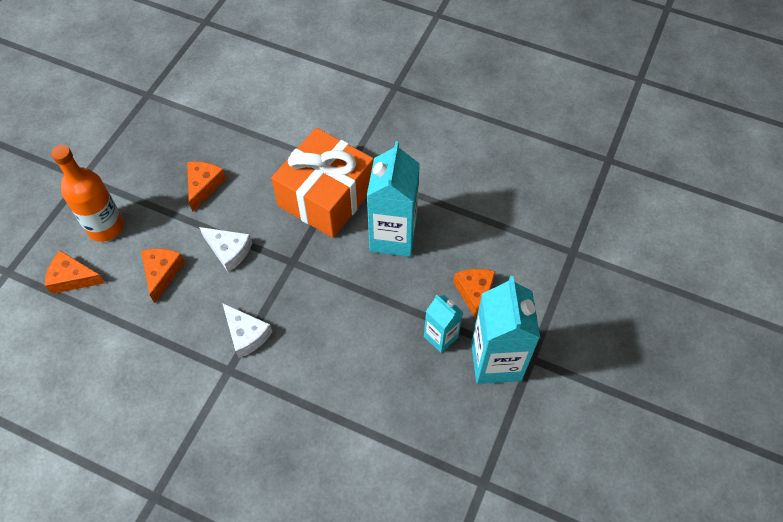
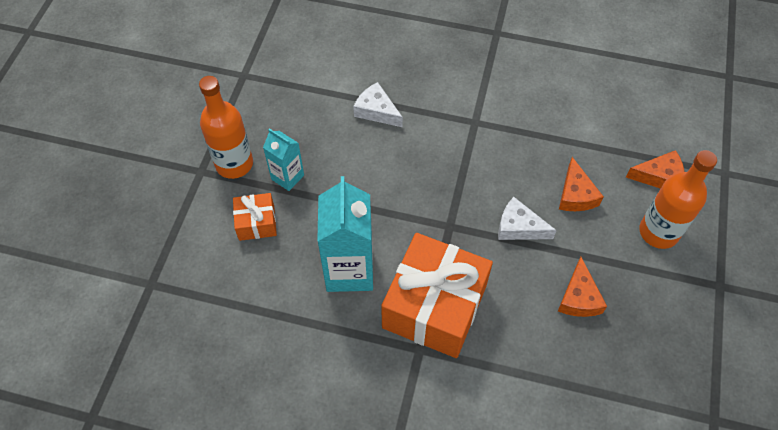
camera: 170 degrees right, 0 degrees up
(246, 334) = (470, 152): white cheese -> white cheese (376, 111)
(475, 293) = (256, 223): orange cheese -> orange gift
(496, 361) = (234, 164): turquoise carton -> orange bottle

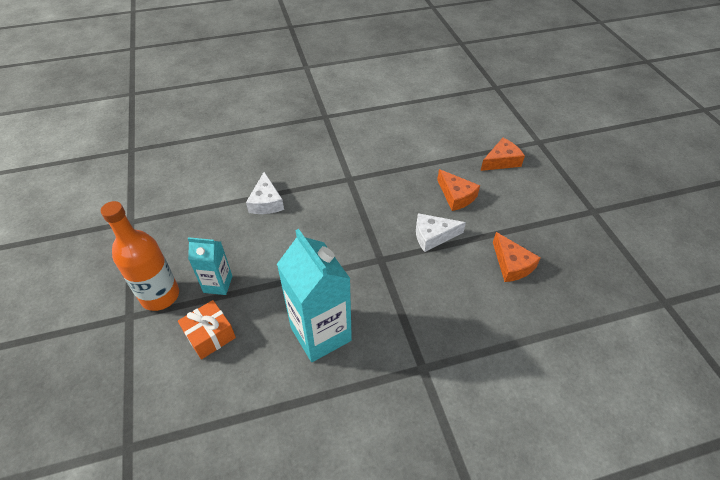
camera: 30 degrees left, 10 degrees down
(376, 111) = (266, 202): white cheese -> white cheese turned 105 degrees counterclockwise
(434, 306) = (411, 327): orange gift -> none
(658, 232) = (528, 195): orange bottle -> none

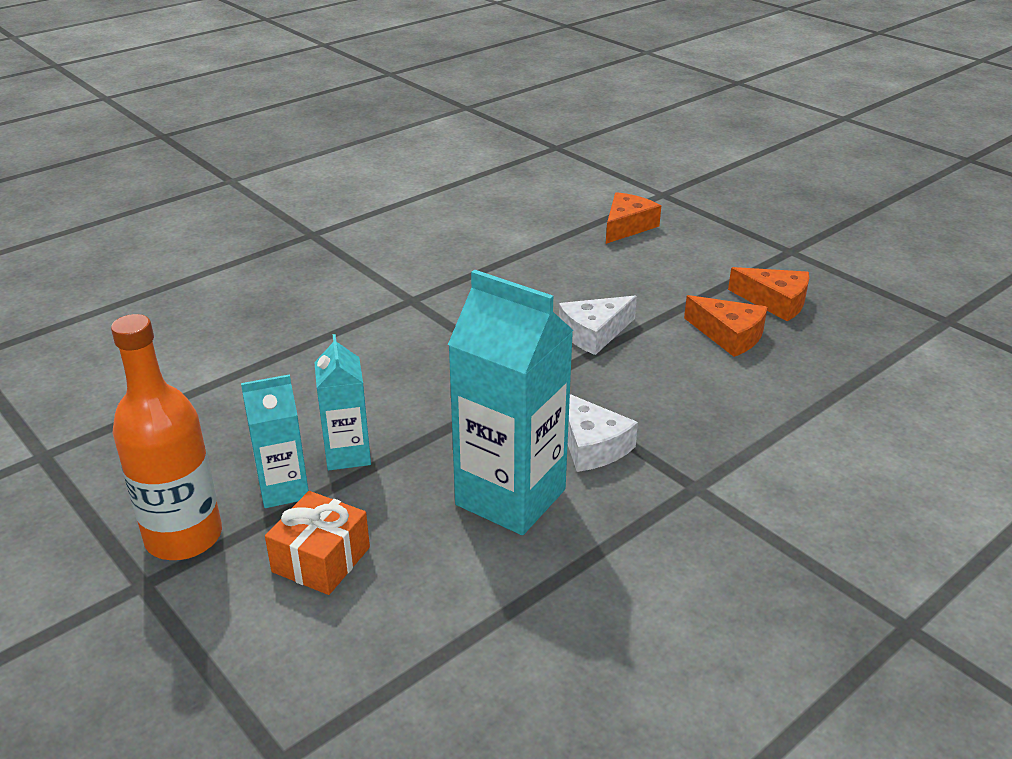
camera: 25 degrees left, 15 degrees down
(259, 273) = (347, 454): none -> turquoise carton
(266, 202) = (290, 362): white cheese -> white cheese (591, 445)
(456, 196) = (593, 280): orange cheese -> orange cheese (775, 302)

